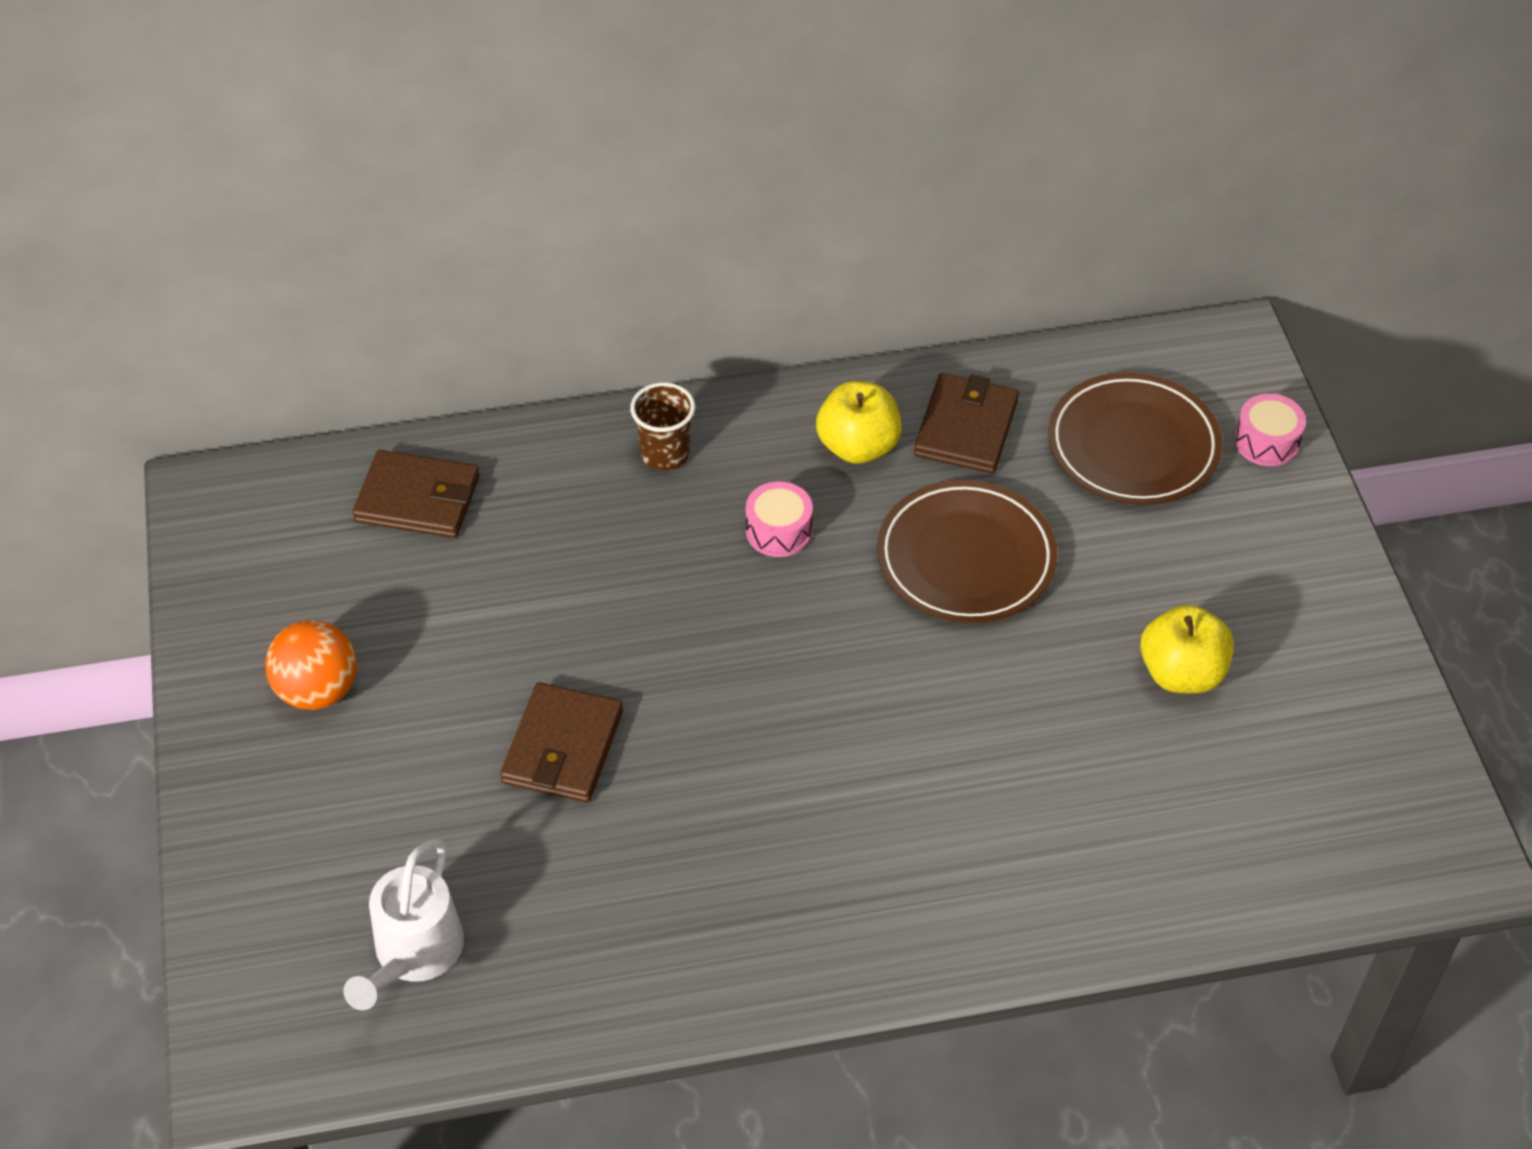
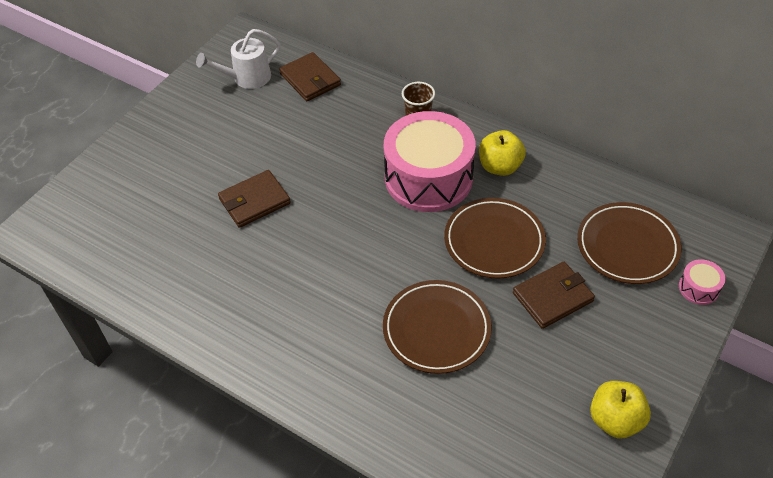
camera: 45 degrees right, 0 degrees up
(318, 690) = (200, 123): orange ball -> none
(414, 953) = (122, 235): white watering can -> white watering can (247, 78)
(778, 531) = (428, 178): pink drum -> pink drum, size x2.49
(966, 428) = (556, 189): brown wallet -> brown wallet (552, 297)
(1025, 731) = (436, 329): none -> brown plate
(1181, 673) = (536, 358): yellow apple -> yellow apple (615, 420)

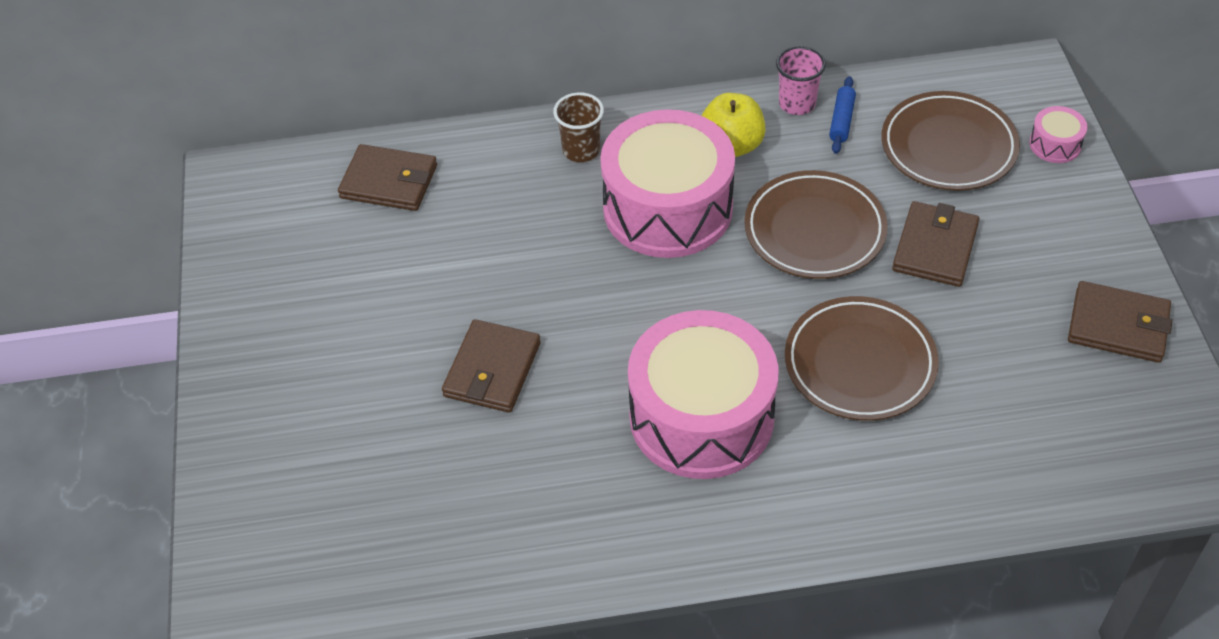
camera: 40 degrees left, 0 degrees up
(247, 78) = (300, 230): white watering can -> none
(323, 296) = (701, 417): none -> pink drum
(563, 167) = (797, 104): none -> pink cup
(578, 192) = (841, 120): none -> blue rolling pin
(615, 420) = (1118, 325): yellow apple -> brown wallet

